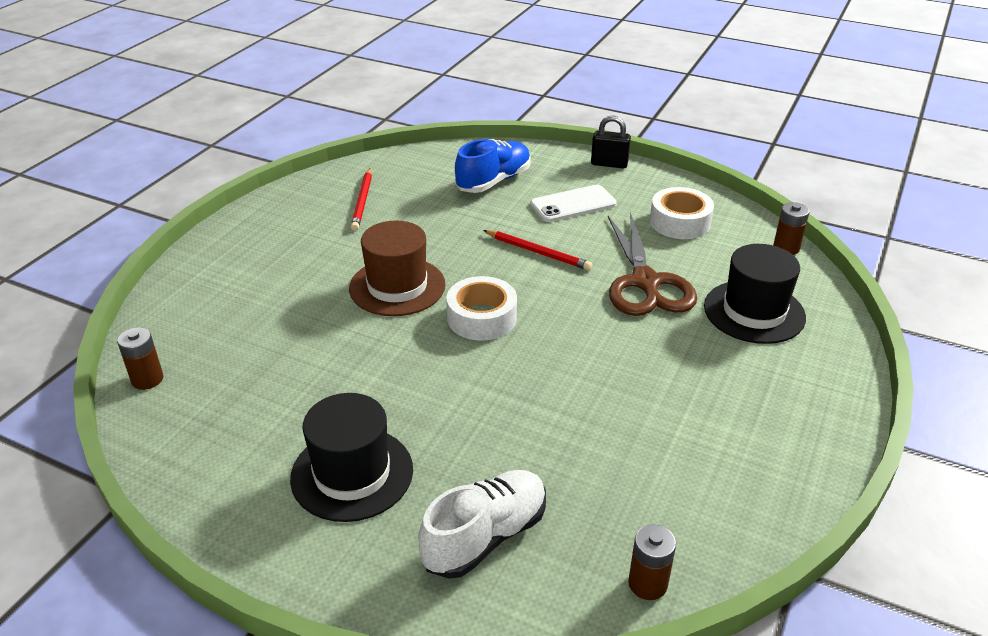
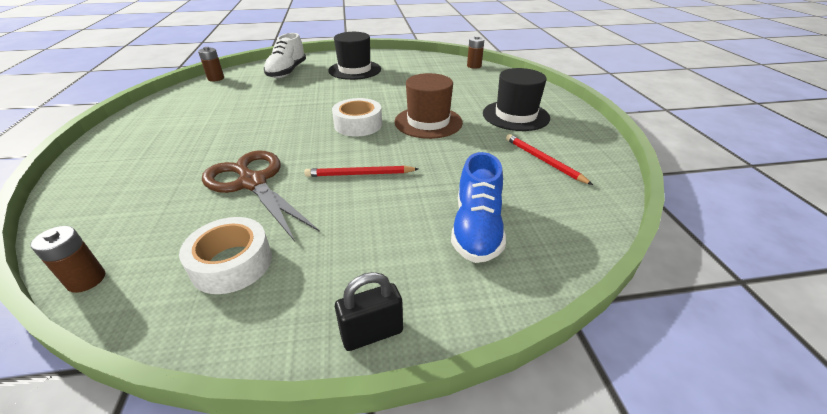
camera: 145 degrees right, 0 degrees up
(573, 204) = (368, 236): white phone -> none
(754, 312) = (147, 192): black hat -> black hat (515, 115)

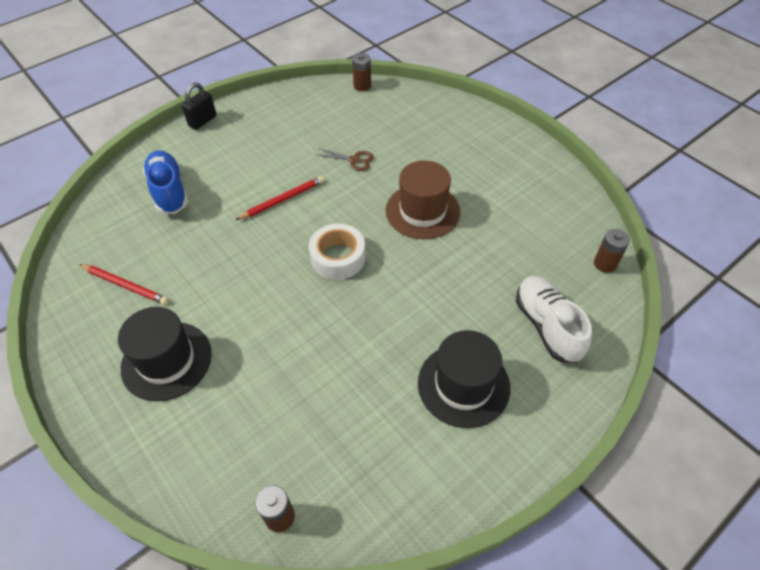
camera: 150 degrees right, 15 degrees up
(232, 263) = (301, 117): white tape -> none
(252, 183) = (354, 160): brown scissors -> brown scissors, size x0.45
(428, 122) = (267, 296): brown hat -> brown hat (422, 211)

